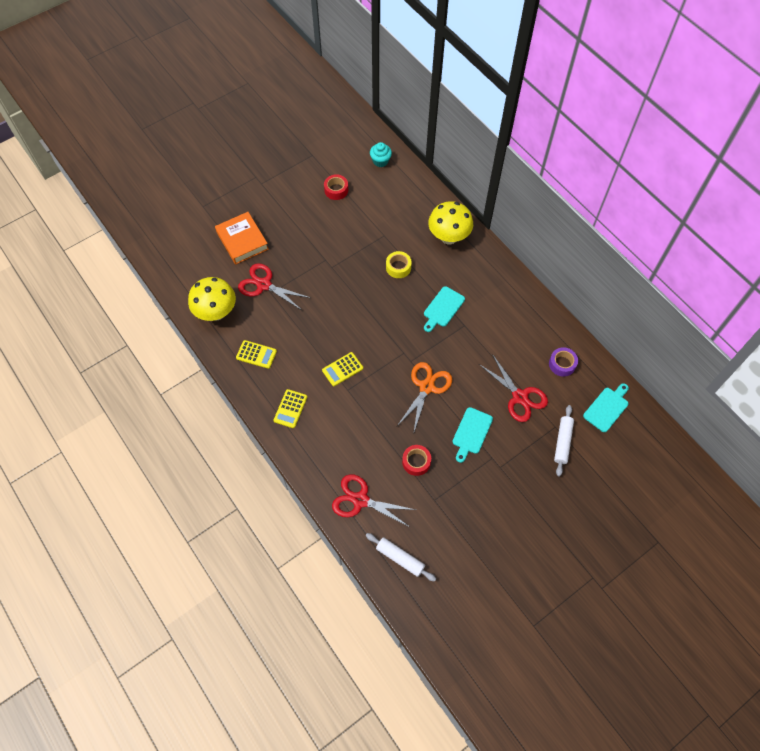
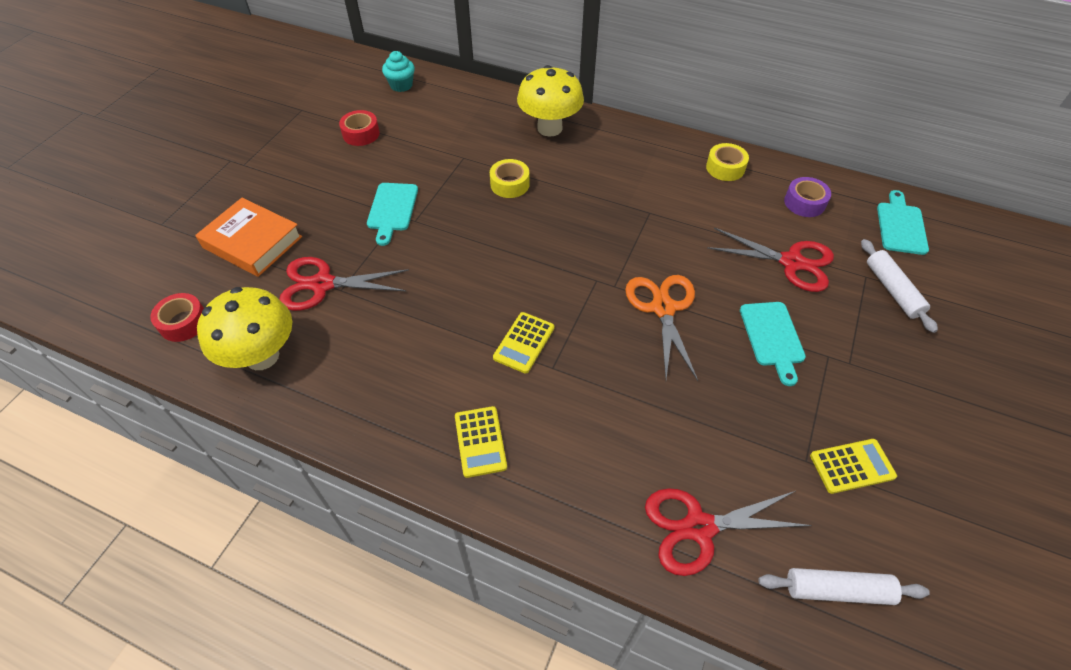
camera: 30 degrees left, 10 degrees down
(256, 354) = (369, 387): yellow calculator -> yellow calculator (852, 466)
(416, 462) = (733, 418): red tape -> red tape (183, 322)
(442, 308) = (605, 205): turquoise cutting board -> turquoise cutting board (392, 210)
(534, 317) = (725, 168): none -> yellow tape

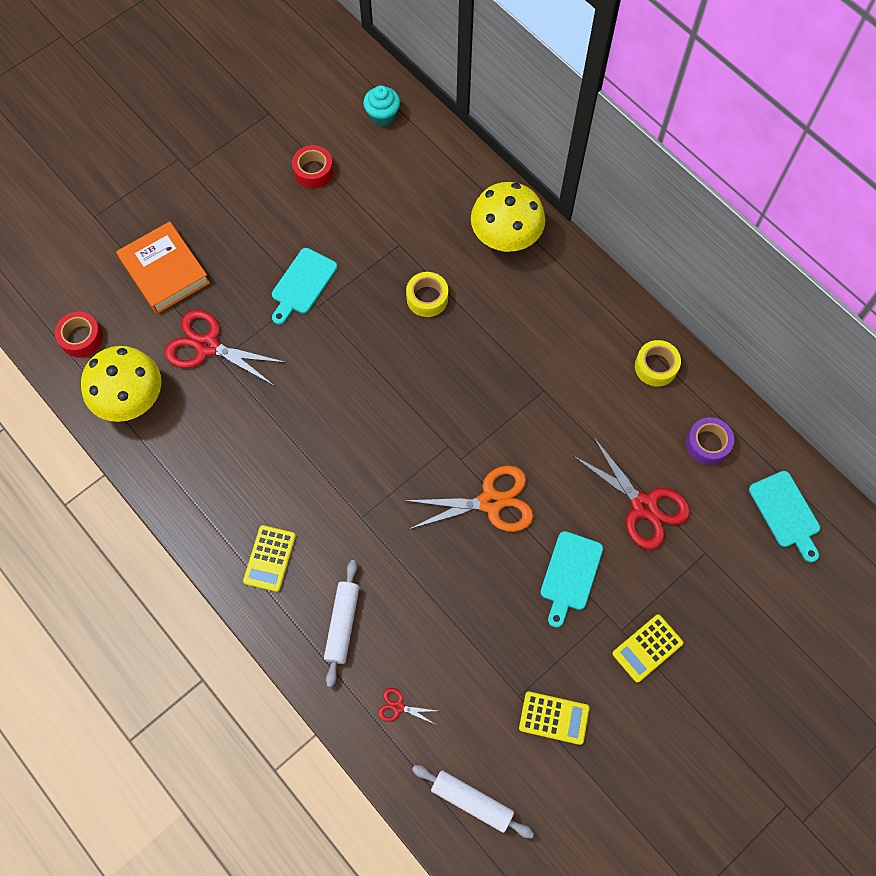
camera: 25 degrees right, 15 degrees up
(524, 343) = (350, 482): yellow calculator -> yellow calculator (647, 648)
(663, 308) = (490, 502): orange scissors -> orange scissors turned 60 degrees clockwise
(699, 527) = (398, 707): red scissors -> red scissors, size x0.45
(893, 290) = (719, 578): white rolling pin -> white rolling pin (342, 624)
(901, 226) = (786, 513): turquoise cutting board -> turquoise cutting board turned 120 degrees clockwise

